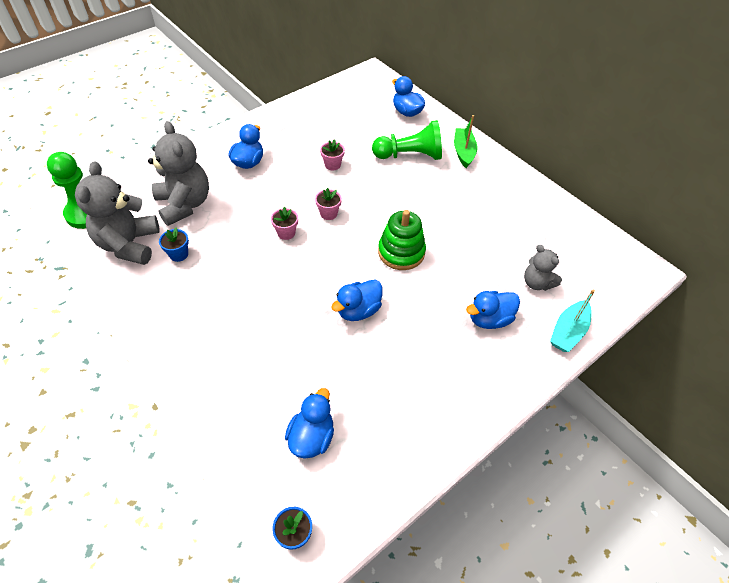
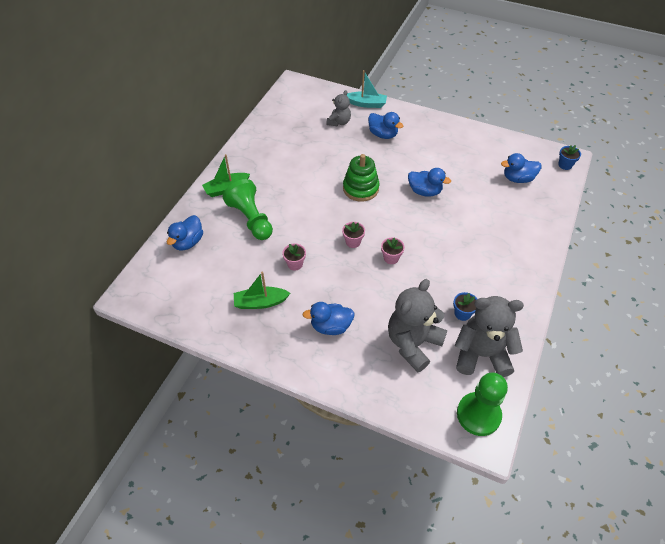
camera: 115 degrees left, 0 degrees up
(129, 245) = (481, 354): grey teddy bear -> grey teddy bear turned 150 degrees counterclockwise
(308, 132) = (260, 302): none -> green boat

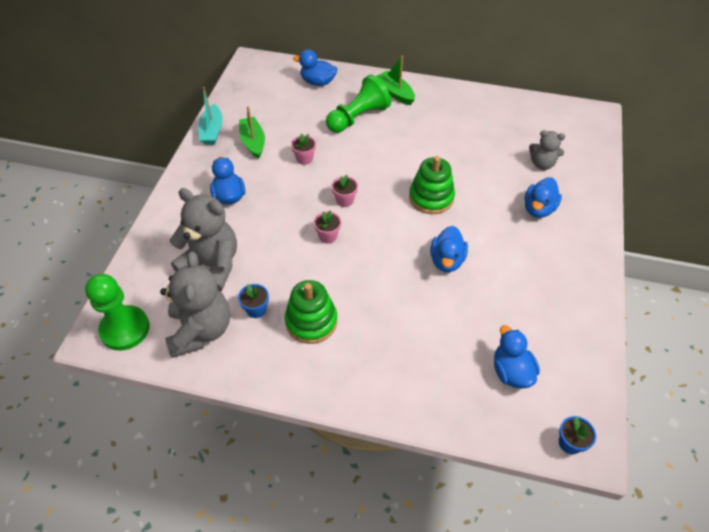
camera: 80 degrees right, 0 degrees up
(366, 104) = (592, 186): turquoise boat -> turquoise boat (212, 131)
(475, 278) = (311, 321): none -> green stacking toy

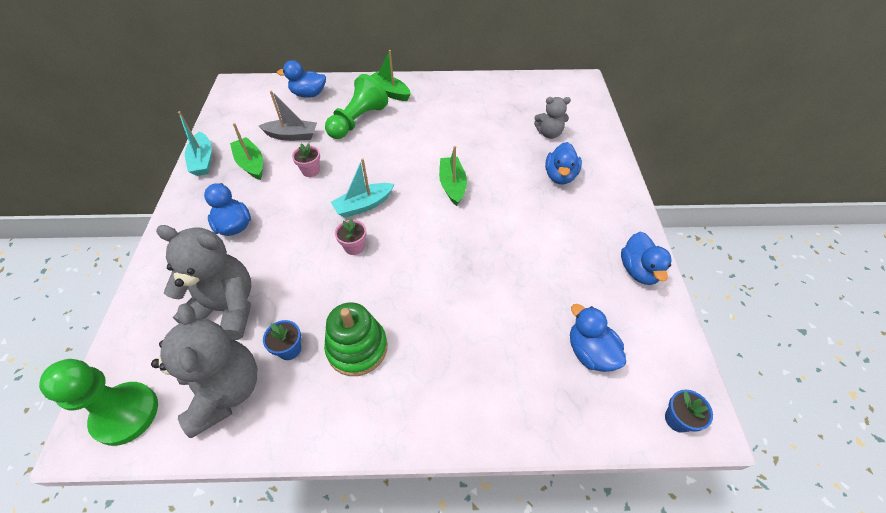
camera: 15 degrees left, 0 degrees up
(294, 121) = (292, 135): none -> grey boat
(345, 200) = (363, 205): pink flower pot -> turquoise boat
(431, 198) = (452, 185): green stacking toy -> green boat
(447, 260) = (487, 246): blue duck -> blue duck (638, 270)

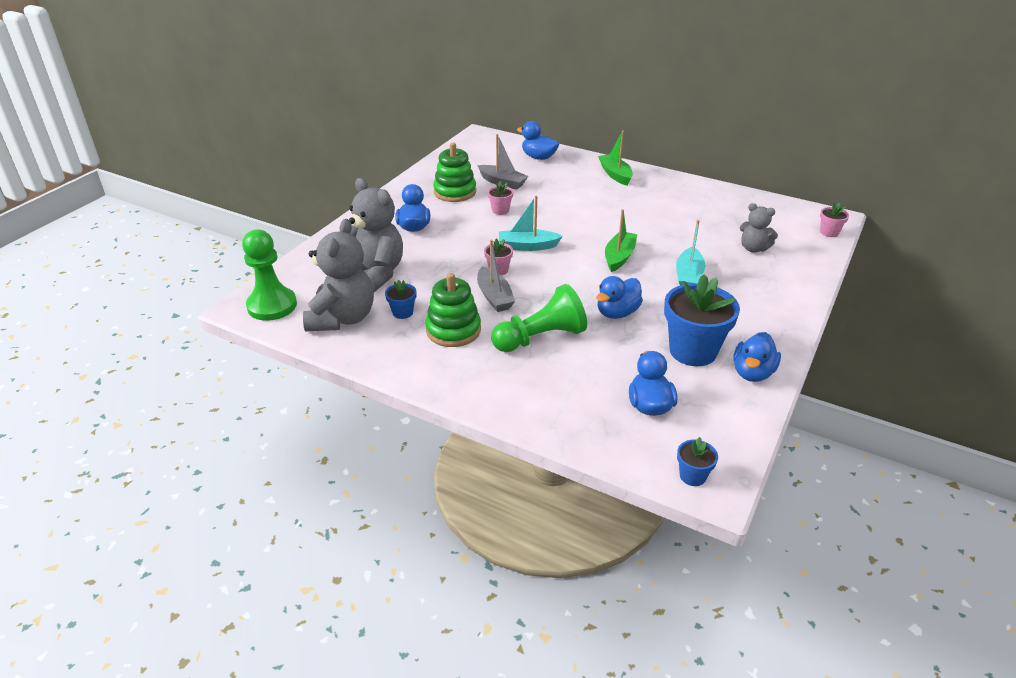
camera: 30 degrees right, 15 degrees down
(203, 160) = (419, 179): turquoise boat -> turquoise boat (688, 276)
(251, 164) = (455, 192): green boat -> green stacking toy
(358, 121) = (568, 188): green pawn -> green pawn (540, 338)
(371, 283) = (494, 297): none -> grey boat
(560, 176) = (734, 282): blue duck -> blue duck (617, 313)
(580, 268) = (693, 351): none -> blue flower pot
(589, 96) = (829, 232): none -> pink flower pot

